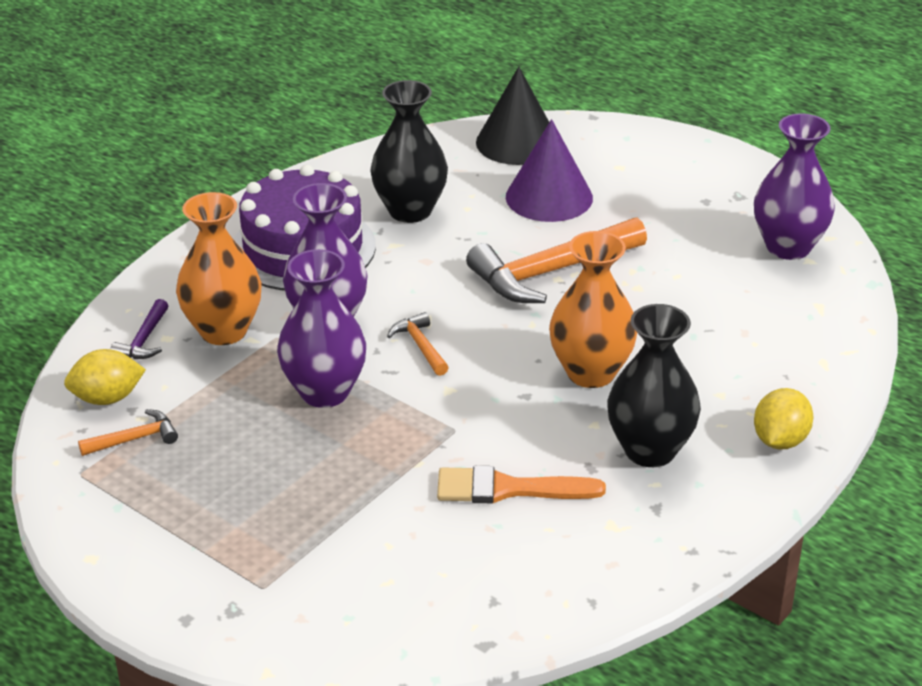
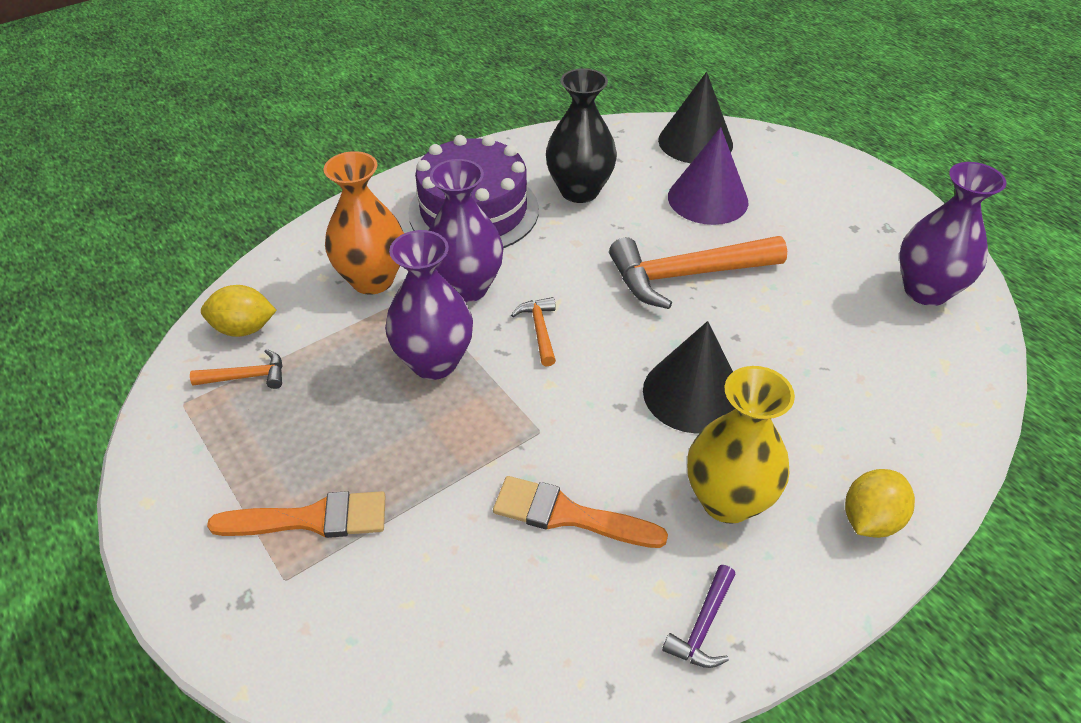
camera: 15 degrees right, 10 degrees up
(144, 340) = (302, 276): purple hammer -> purple hammer (703, 626)
(265, 539) = (311, 519): none -> orange brush
(591, 372) = (692, 393): orange vase -> black cone
(650, 450) = (727, 500): black vase -> yellow vase

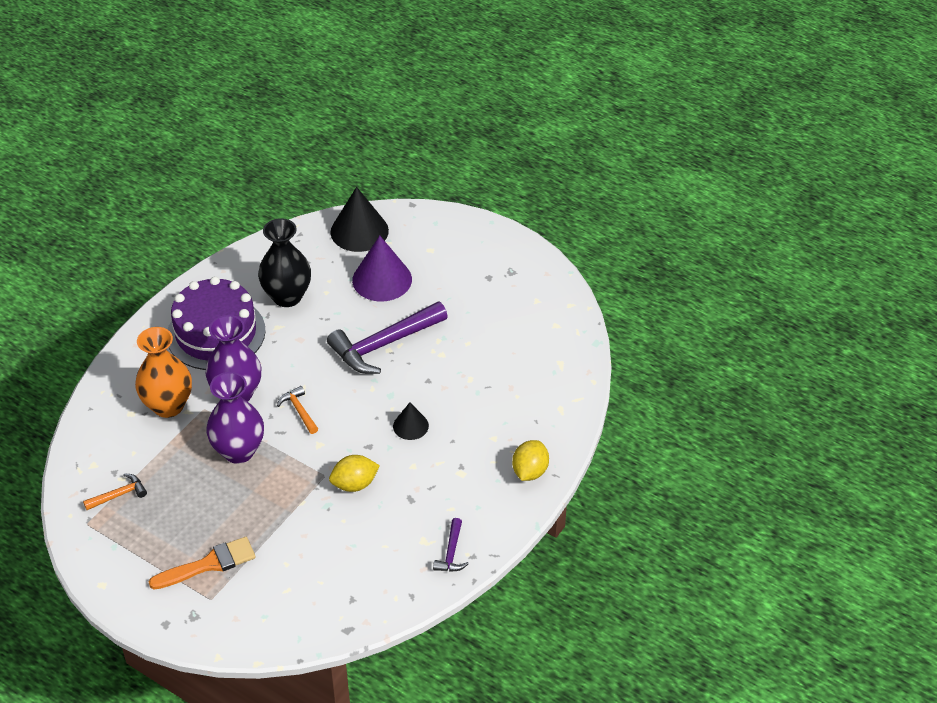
camera: 20 degrees left, 0 degrees up
(244, 329) = (97, 464): yellow lemon -> yellow lemon (354, 484)
(568, 515) = (359, 518): orange brush -> none
(686, 275) = (383, 345): orange hammer -> purple hammer
(692, 393) = (410, 426): black cone -> black cone, size x0.55
(727, 500) = (448, 484): yellow vase -> none
(926, 291) = (542, 314): purple vase -> none

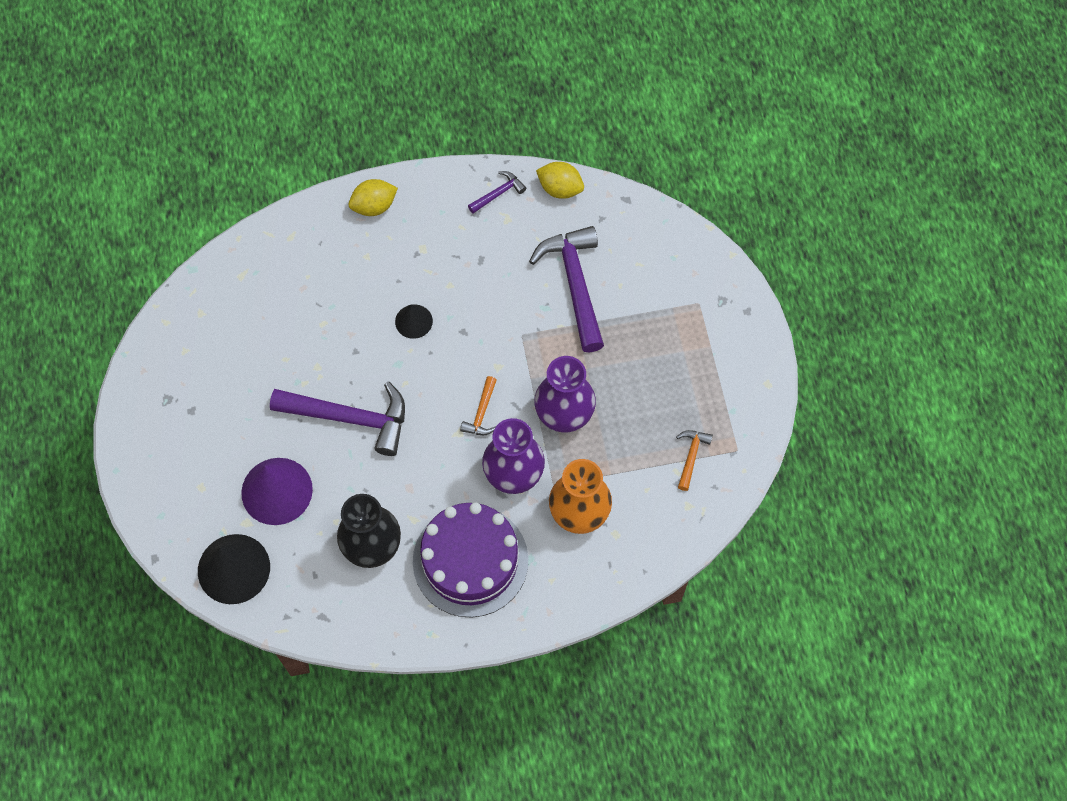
camera: 135 degrees left, 20 degrees up
(119, 495) = (691, 456): orange hammer -> orange hammer turned 90 degrees clockwise
(209, 564) = (675, 332): orange brush -> none
(322, 537) = (575, 284): none -> purple hammer
(354, 484) = (507, 307): yellow lemon -> yellow lemon (560, 189)

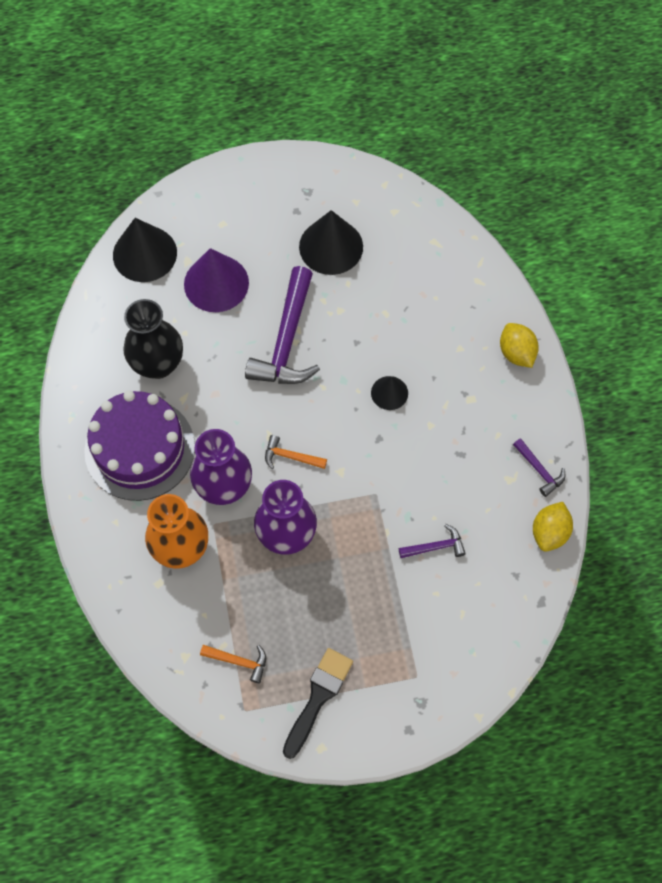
camera: 90 degrees right, 0 degrees up
(239, 375) = (331, 246): none -> black cone
(575, 284) = (435, 546): purple hammer -> purple hammer, size x0.47
(721, 386) = (318, 697): none -> black brush

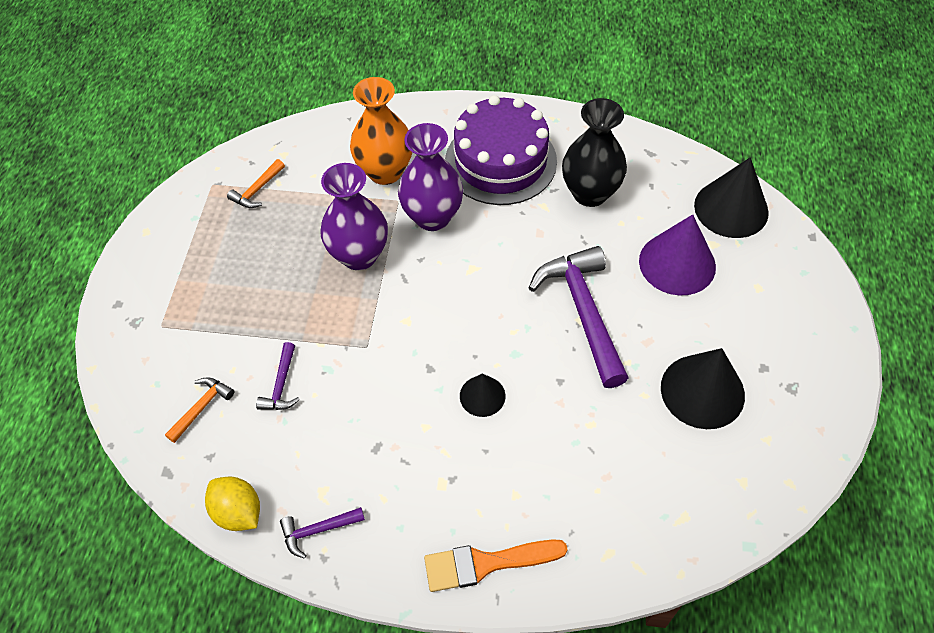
camera: 110 degrees right, 10 degrees down
(287, 341) = (583, 311): purple hammer -> purple hammer turned 45 degrees clockwise
(290, 457) = (442, 280): orange hammer -> orange hammer (202, 407)
(318, 697) = (190, 241): black brush -> none
(516, 353) = (486, 563): yellow lemon -> orange brush

